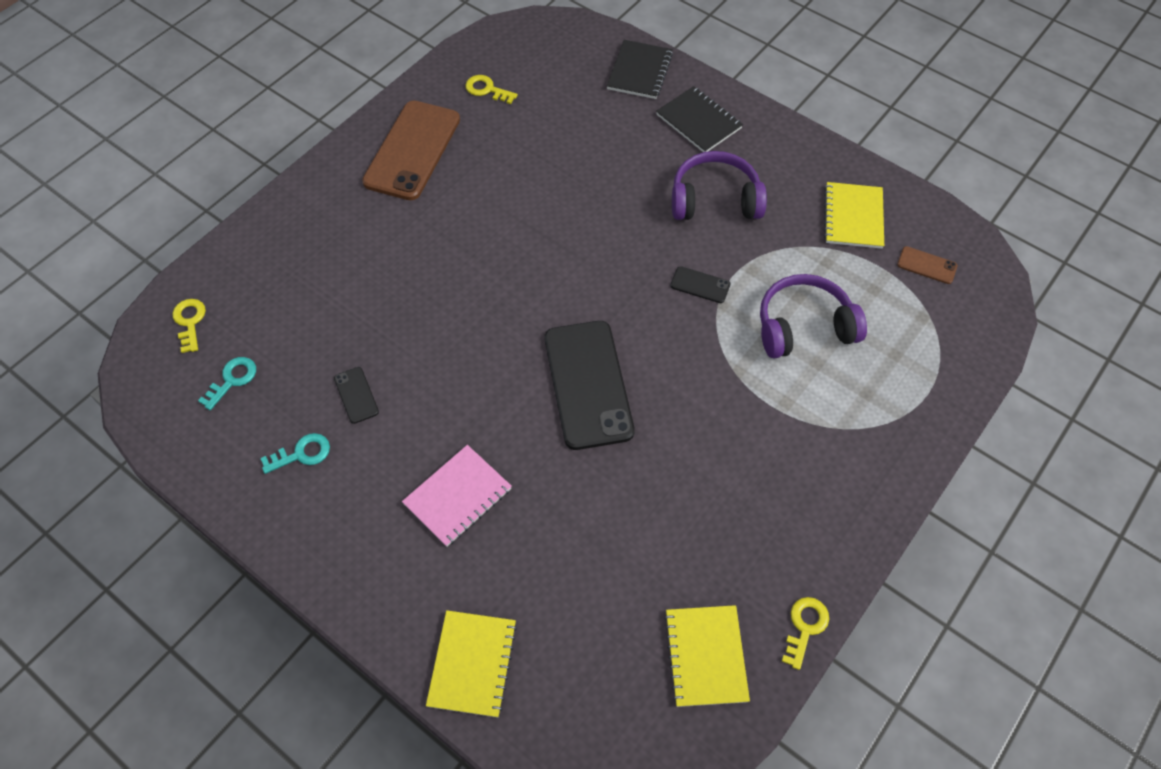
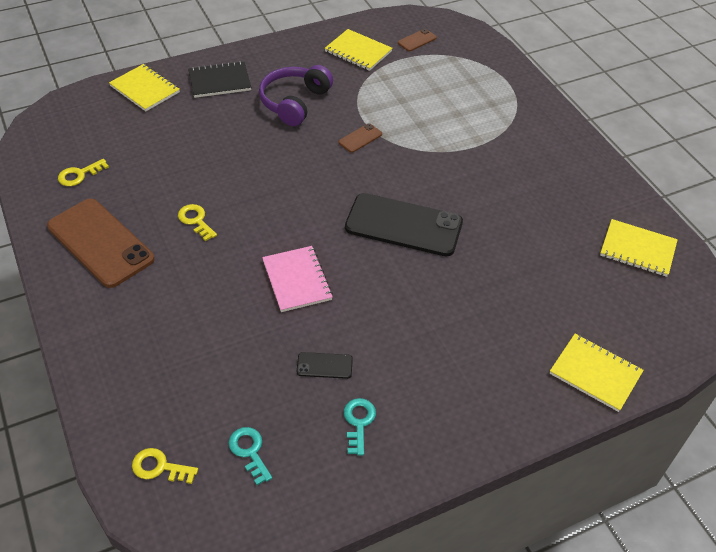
camera: 65 degrees left, 10 degrees down
(457, 496) = (455, 333): pink notebook -> pink notebook (297, 280)
(639, 71) = (145, 89): black notebook -> yellow notebook
(700, 285) = (360, 138): black phone -> brown phone
(804, 326) = (426, 107): purple headphones -> none
(805, 627) = (636, 197): yellow key -> yellow key (195, 220)

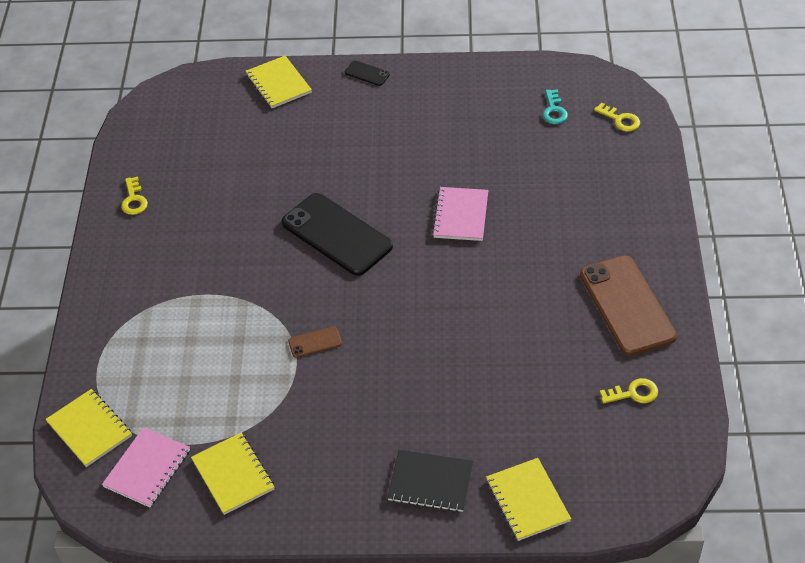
camera: 150 degrees left, 0 degrees up
(195, 220) = (528, 300): yellow key -> yellow key (134, 200)
(294, 102) = (357, 417): purple headphones -> none
(324, 365) = (473, 146): black phone -> black phone (367, 73)
(358, 422) = (468, 105): turquoise key -> none
(417, 40) = (147, 468): brown phone -> pink notebook
(637, 249) = (156, 152): yellow notebook -> yellow notebook (89, 429)

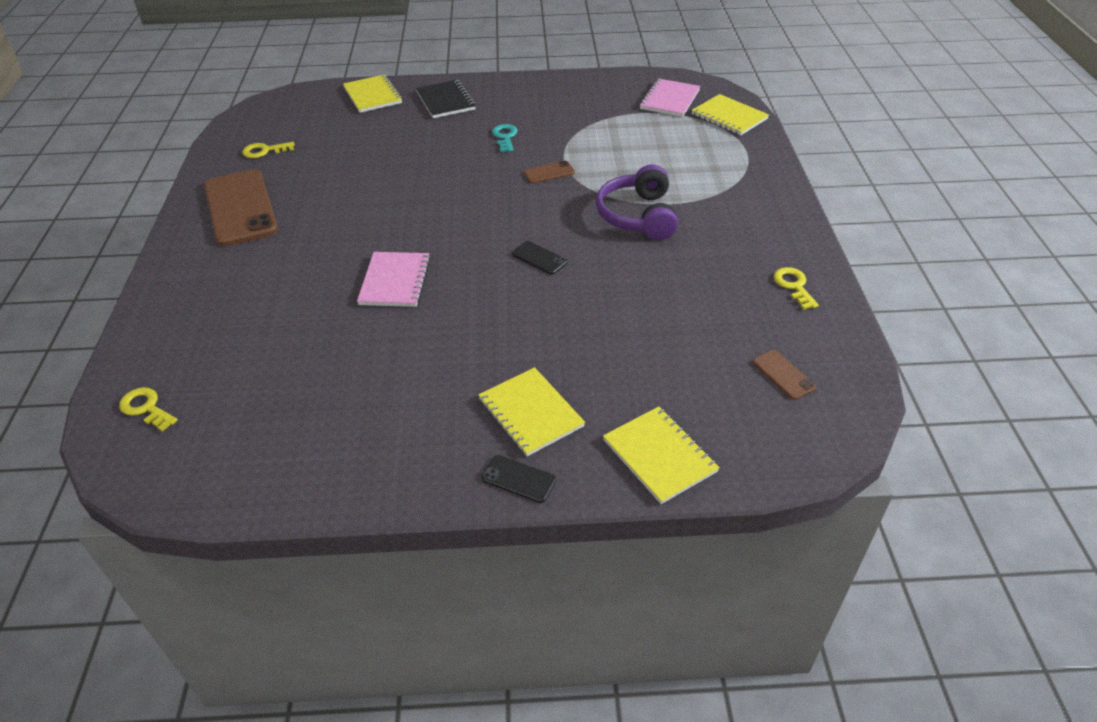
camera: 175 degrees right, 5 degrees down
(178, 130) = (783, 375): none -> brown phone
(233, 475) = (600, 99): yellow notebook -> yellow notebook (530, 413)
(238, 279) = (638, 216): none -> purple headphones
(337, 234) = (539, 258): black phone -> black phone, size x0.43
(430, 482) = (445, 101): black notebook -> black notebook turned 60 degrees clockwise
(554, 111) = (236, 420): turquoise key -> turquoise key (505, 137)

